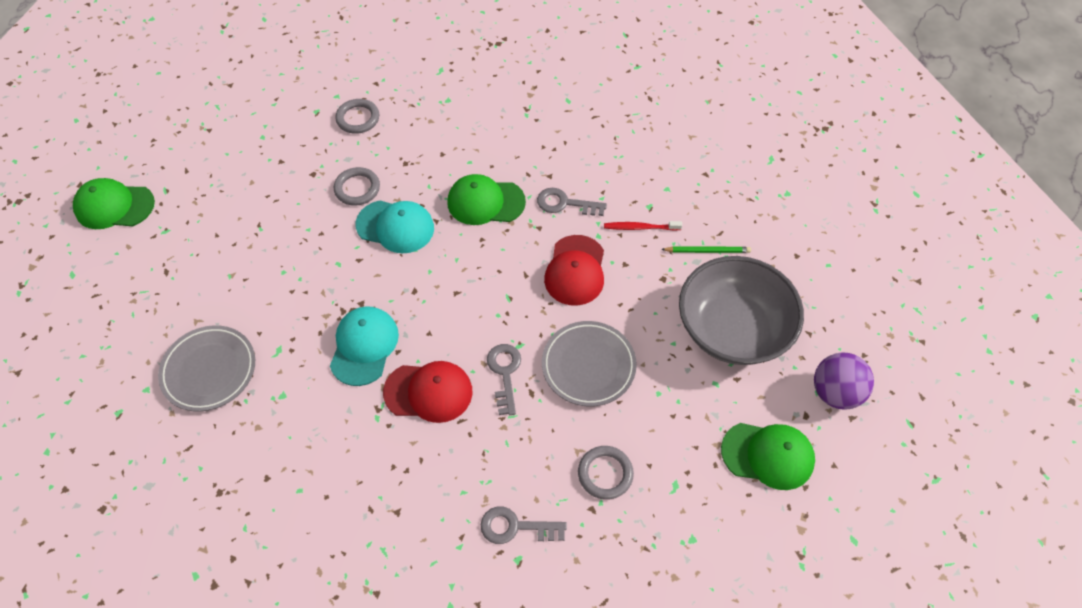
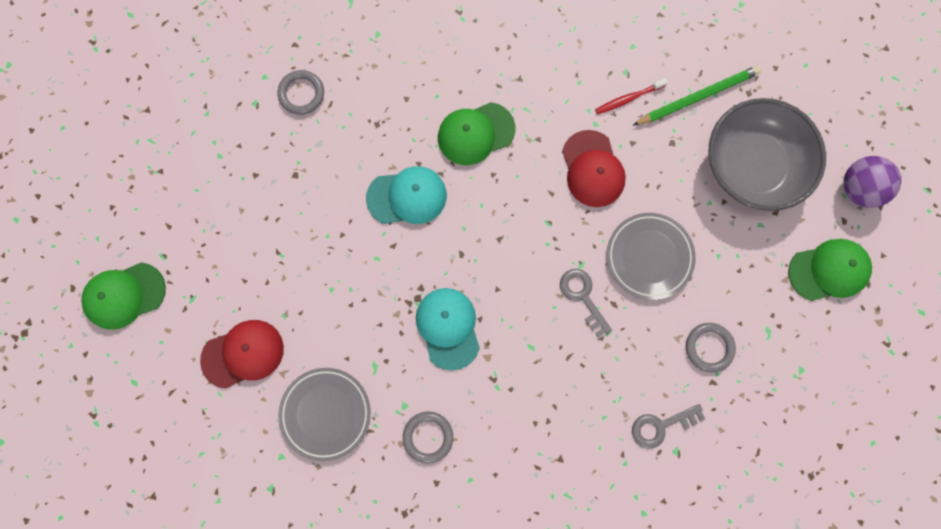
camera: 25 degrees left, 20 degrees up
(357, 188) = (347, 172): grey ring -> grey ring (428, 437)
(428, 392) = (528, 344): red cap -> red cap (243, 354)
(565, 203) = (549, 103): grey key -> none
(707, 251) = (697, 97): green pencil -> green pencil, size x1.63

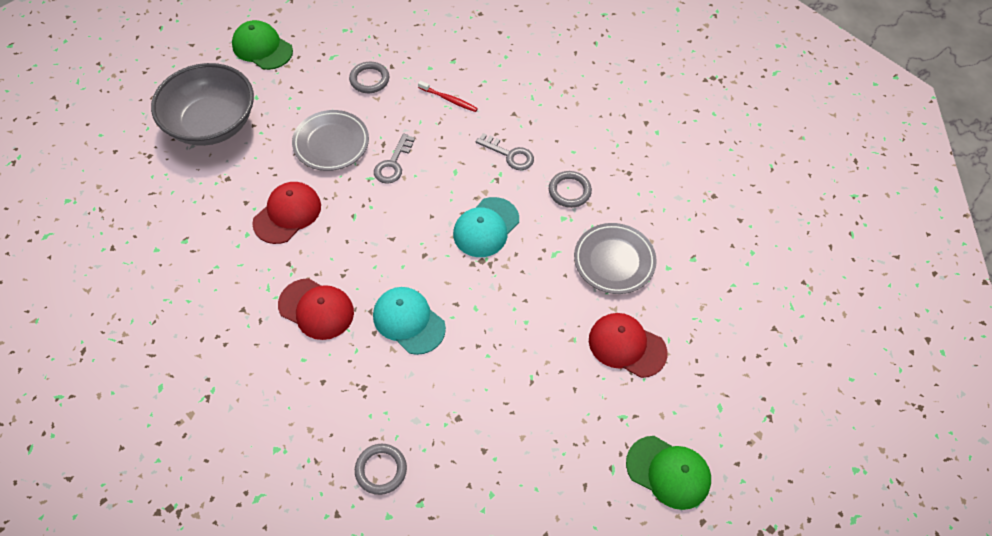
camera: 130 degrees left, 20 degrees down
(475, 133) = (316, 309): green cap -> red cap
(628, 99) = (208, 226): red toothbrush -> red toothbrush (449, 99)
(661, 426) = (444, 76): grey key -> grey key (509, 155)
(697, 97) = (175, 184): green pencil -> none
(859, 189) = (186, 60): purple ball -> none

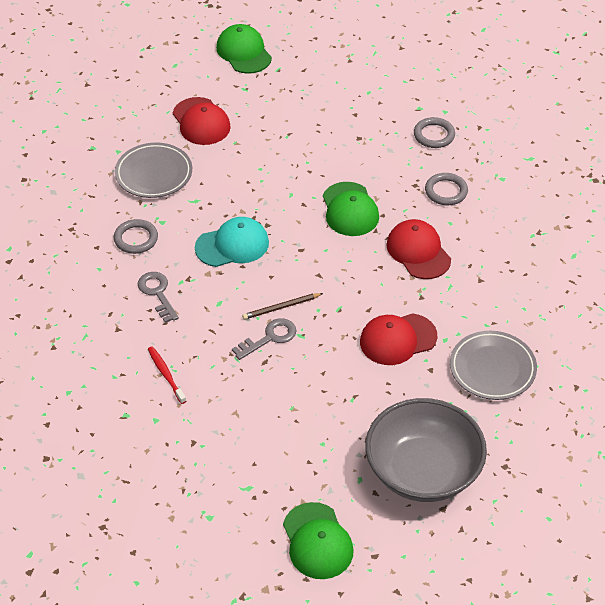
camera: 145 degrees left, 10 degrees down
(331, 143) = (314, 387): grey plate -> grey plate (492, 369)
(369, 79) = (227, 438): grey ring -> grey ring (446, 191)
(402, 193) = (281, 307): none -> brown pencil
(408, 321) = (350, 210): turquoise cap -> green cap

